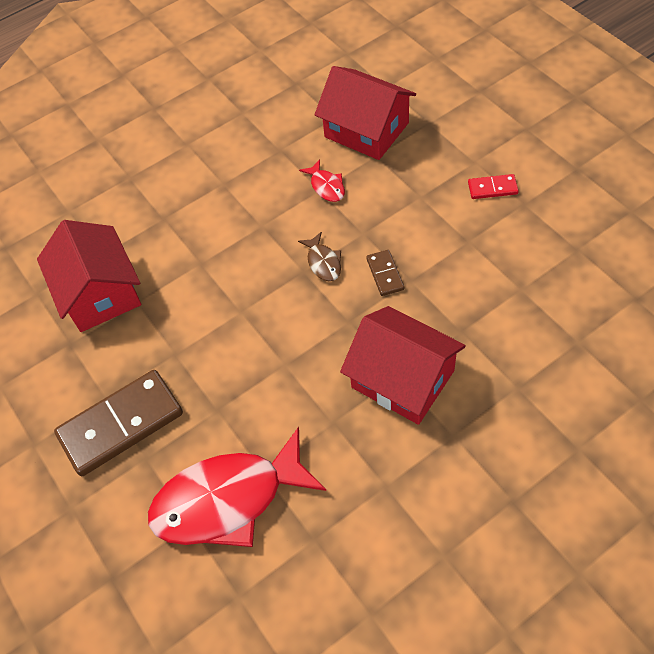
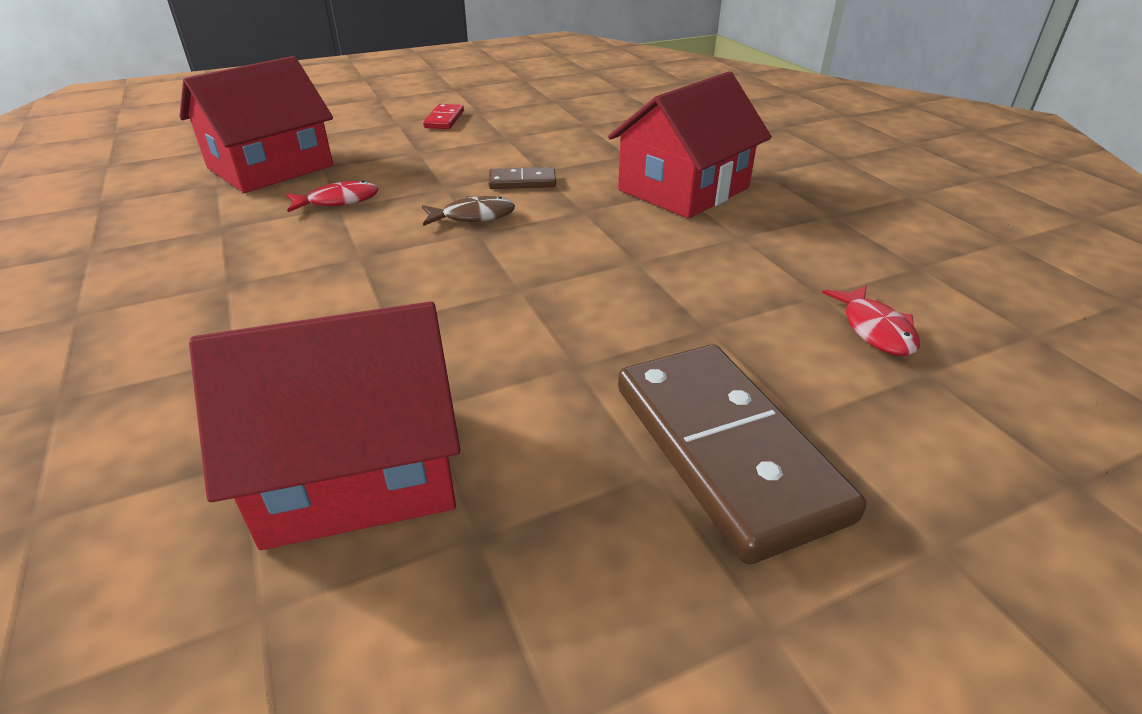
camera: 85 degrees left, 20 degrees down
(228, 500) = (875, 330): red fish -> red fish, size x0.42

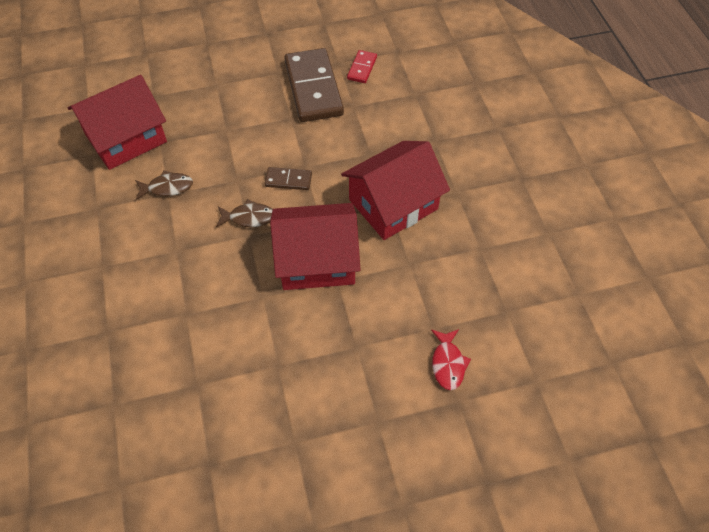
camera: 10 degrees right, 20 degrees up
(338, 201) = (167, 187): red fish -> brown fish
(358, 468) = (162, 417): red house -> red house (317, 260)
(444, 119) = (250, 84): red domino -> red domino (362, 68)
(726, 450) = (332, 435): brown domino -> brown domino (313, 88)

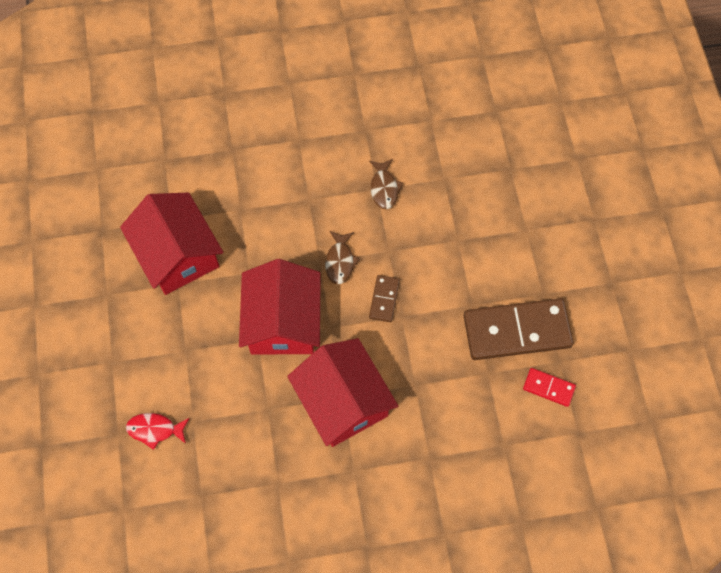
camera: 95 degrees right, 10 degrees up
(126, 138) = (451, 148): red house -> red house (177, 254)

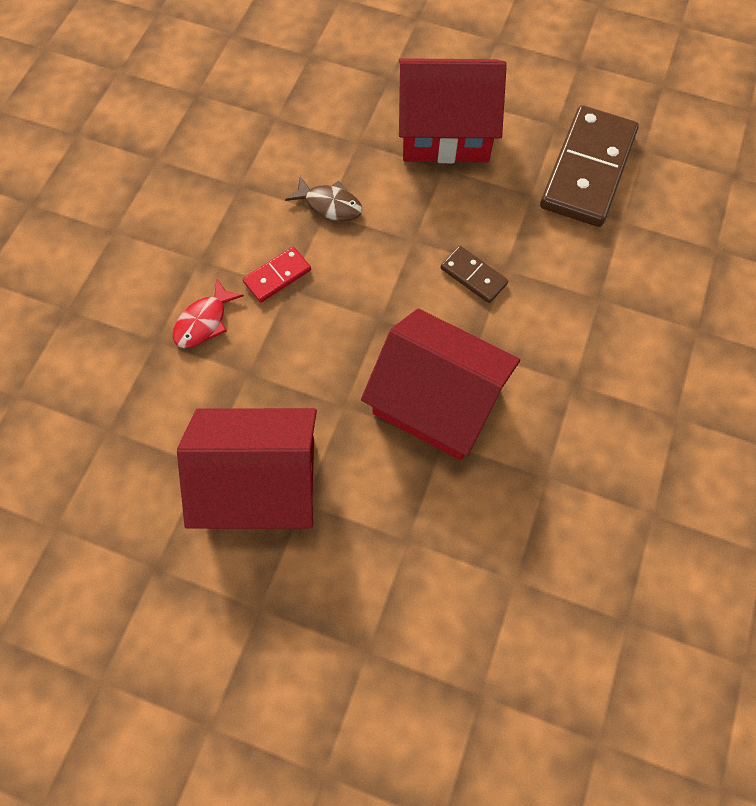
camera: 60 degrees left, 0 degrees up
(155, 430) = (502, 639): red fish -> red fish (204, 322)
(340, 261) = (395, 297): brown fish -> none
(343, 401) = (581, 385): red house -> red house (445, 131)
(548, 388) = (670, 175): red domino -> red domino (277, 276)

